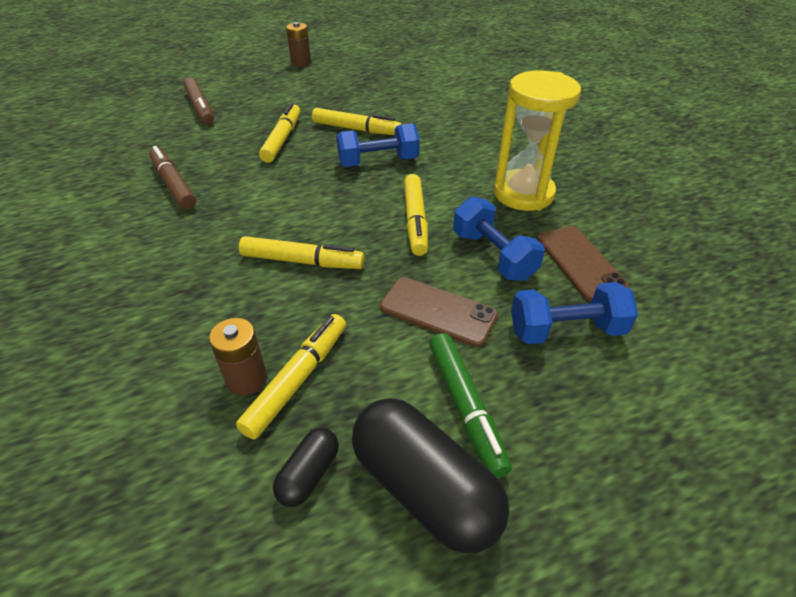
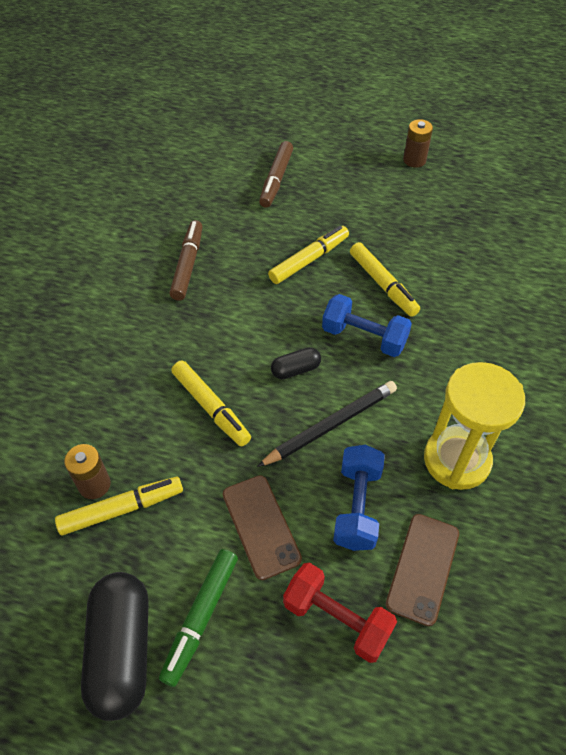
camera: 40 degrees right, 10 degrees up
(309, 474) = (71, 583): black capsule -> black capsule (295, 370)
(415, 220) = (331, 425): yellow marker -> black pencil
(566, 330) = (337, 618): blue dumbbell -> red dumbbell

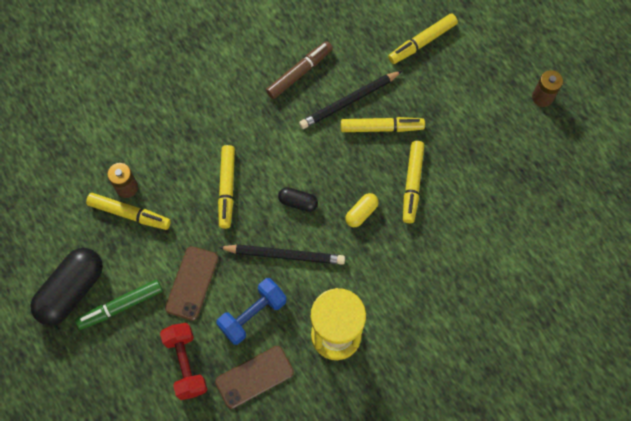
camera: 40 degrees right, 15 degrees up
(258, 258) = (349, 101): none -> black pencil
(276, 180) = (422, 42): brown marker -> yellow marker
(364, 337) = (361, 213): blue dumbbell -> yellow capsule

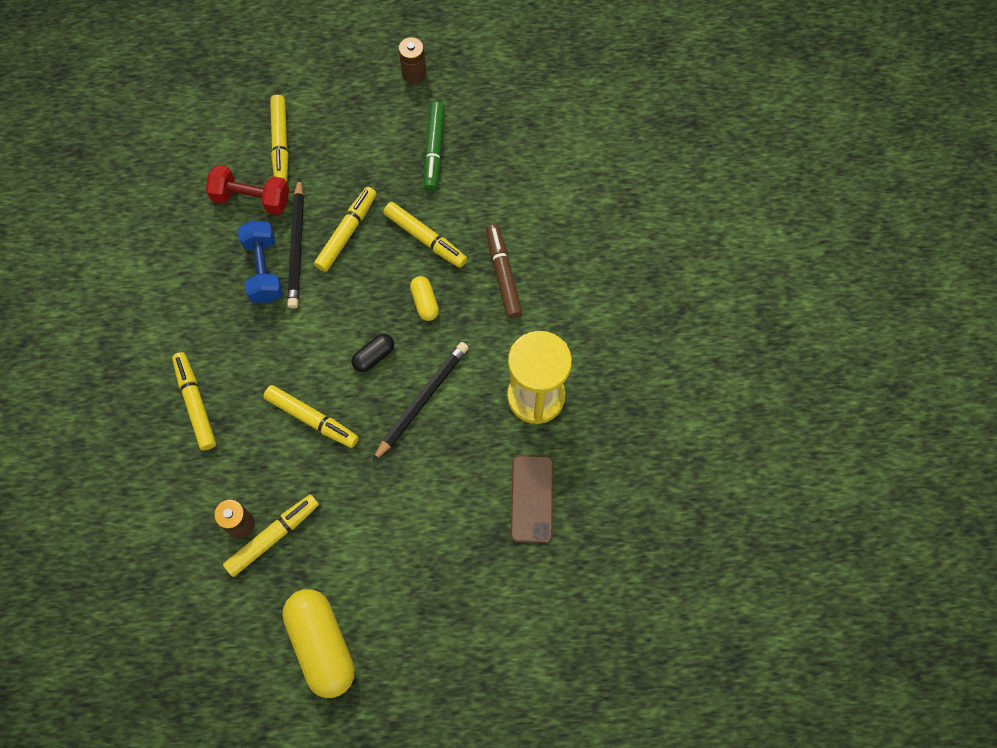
camera: 60 degrees left, 0 degrees up
(72, 290) = (322, 645): black capsule -> yellow capsule
(121, 306) = (373, 599): green marker -> green marker (434, 150)
(186, 364) = (477, 561): red dumbbell -> red dumbbell (252, 198)
(192, 283) = (393, 510): brown phone -> none
(194, 107) = (195, 403): none -> yellow marker
(252, 315) = (466, 466): blue dumbbell -> blue dumbbell (264, 269)
(299, 73) = (231, 276): brown marker -> brown marker (503, 274)

